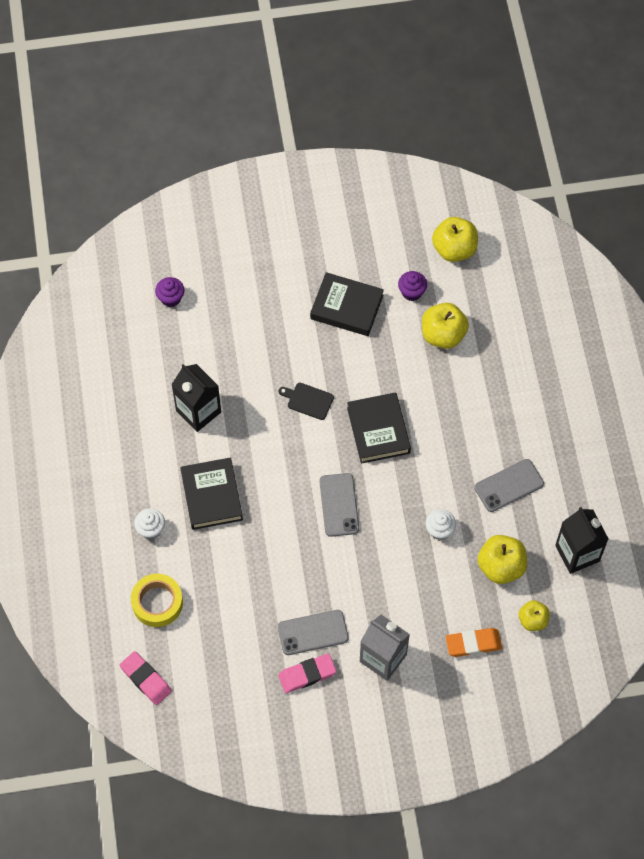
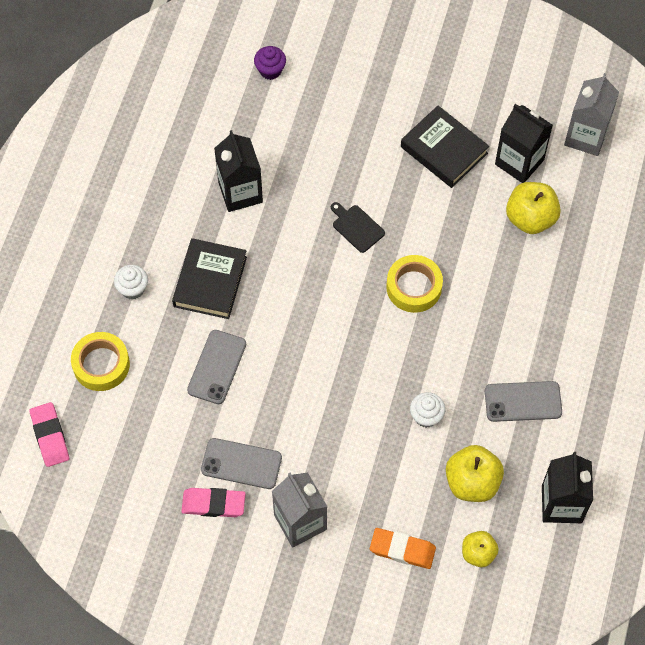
camera: 25 degrees right, 0 degrees up
(339, 505) = (334, 345): grey phone -> grey phone (217, 367)
(378, 430) = (414, 287): black book -> yellow tape
(411, 292) = (519, 162): purple cupcake -> black carton
(454, 249) = (586, 136): yellow apple -> grey carton

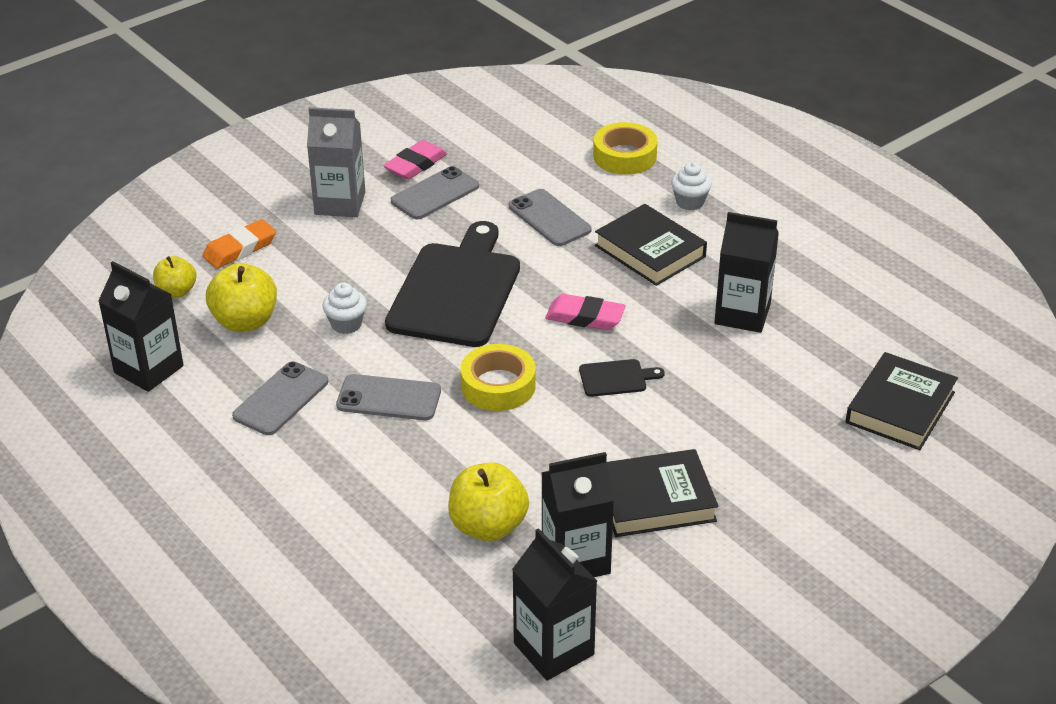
camera: 125 degrees right, 25 degrees down
(50, 436) = (582, 107): pink eraser -> pink eraser (585, 317)
(270, 70) = (900, 407): purple cupcake -> black book
(341, 373) = (456, 290): none -> black cutting board
(473, 340) = (389, 398): none -> grey phone
(586, 136) = (553, 649): grey carton -> black carton

